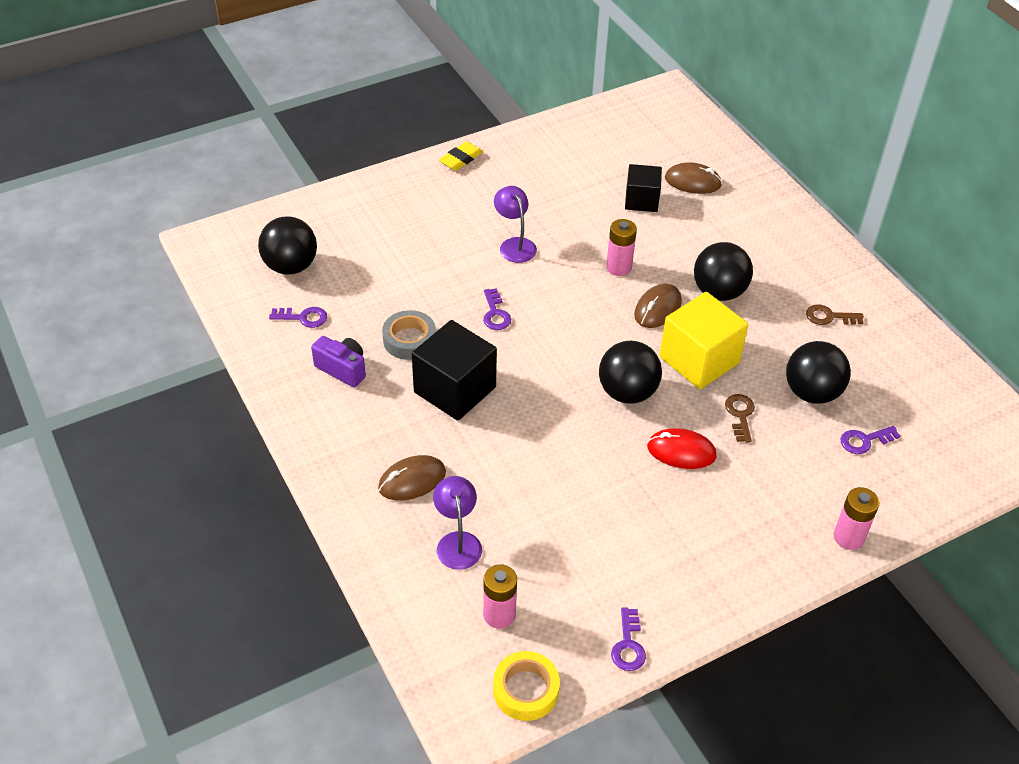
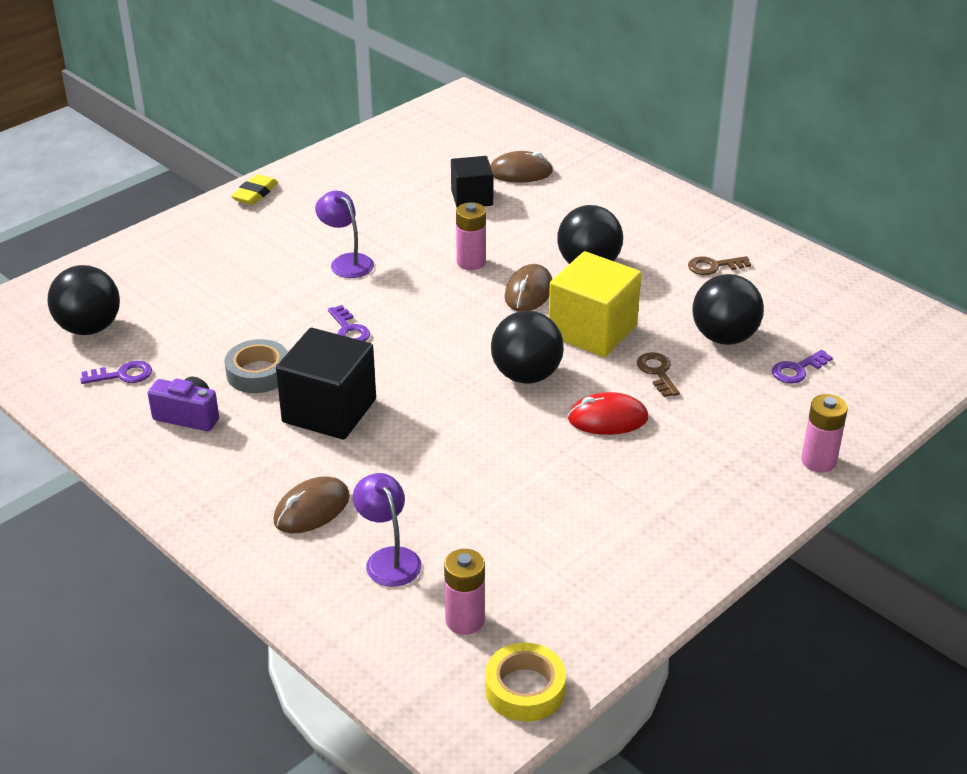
camera: 15 degrees left, 10 degrees down
(628, 645) = (624, 617): purple key -> none

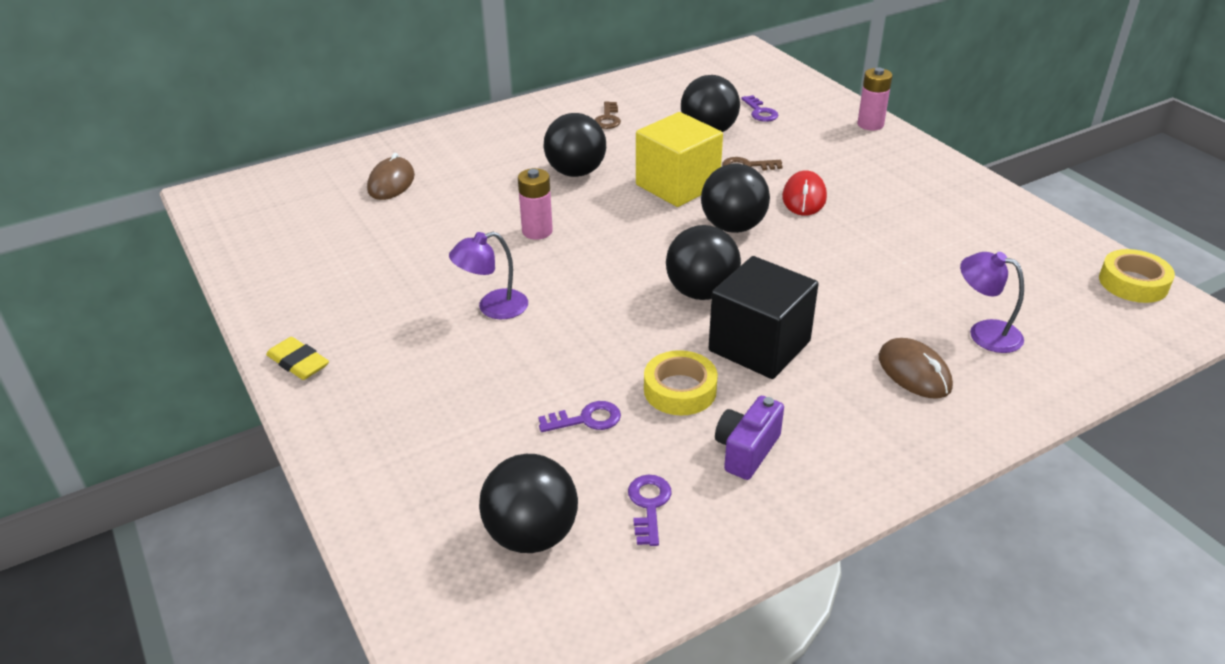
camera: 75 degrees left, 0 degrees up
(258, 373) = (680, 390): grey tape -> yellow tape
(349, 330) = (622, 319): purple key -> purple key (586, 419)
(388, 558) = (984, 333): purple lamp -> purple lamp turned 45 degrees clockwise
(403, 368) = (701, 292): none -> black ball
(465, 620) = (1059, 301): pink battery -> none
(472, 198) = (419, 216): black cube -> none
(528, 292) = (604, 207): brown mouse -> none

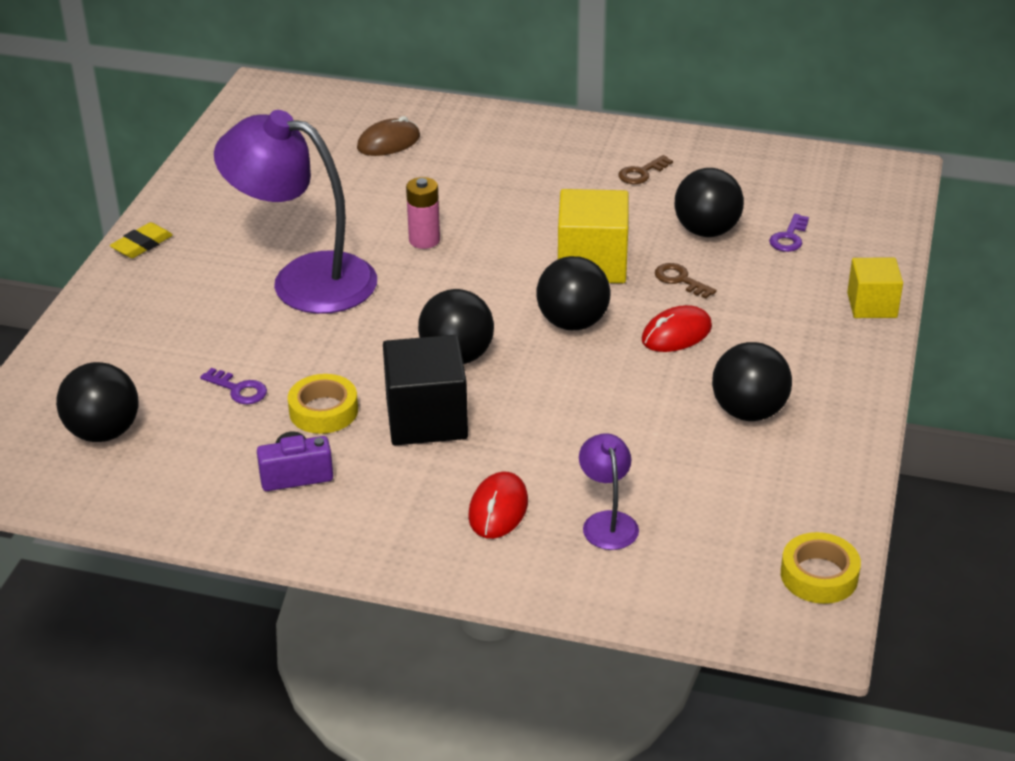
camera: 45 degrees right, 0 degrees up
(298, 363) = (142, 245): yellow eraser -> yellow eraser turned 45 degrees clockwise
(493, 308) = (304, 279): purple lamp -> purple lamp, size x2.19
(576, 172) = (533, 207): black ball -> black ball (748, 412)
(649, 505) = (188, 463): purple key -> none
(870, 124) = (872, 305): pink battery -> yellow cube
(914, 372) = (498, 509): brown mouse -> red mouse

